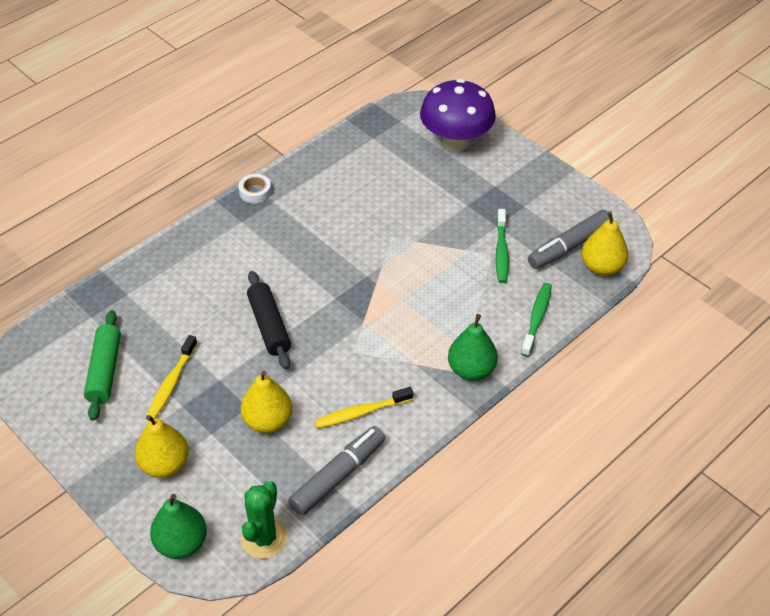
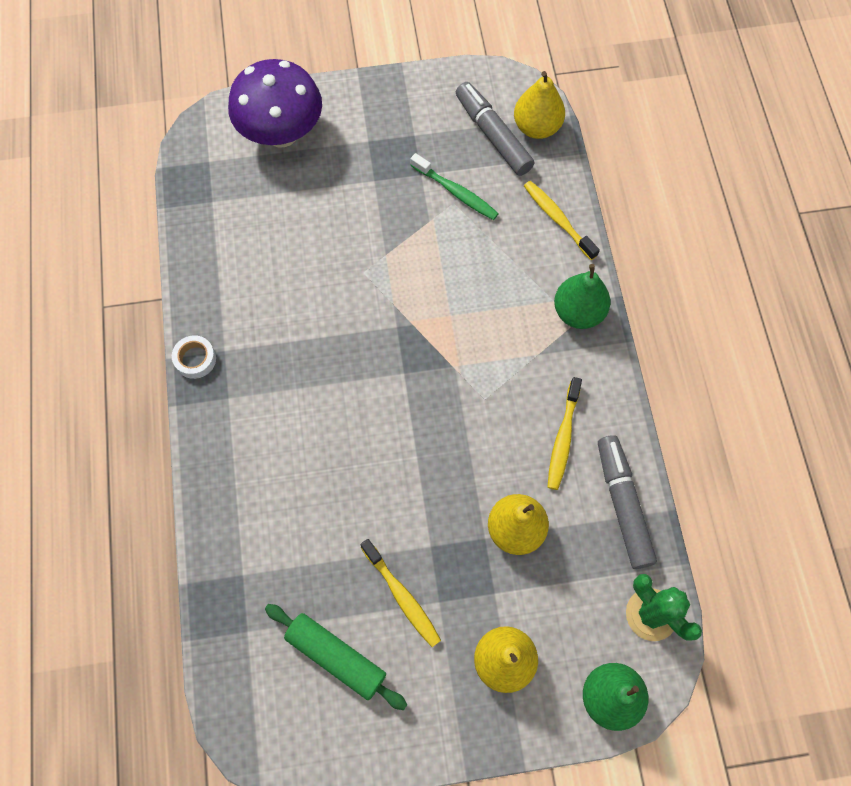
camera: 55 degrees left, 20 degrees up
(269, 326) = (395, 457): black rolling pin -> none
(537, 318) = (557, 219): green toothbrush -> yellow toothbrush
(569, 246) = (493, 135): grey marker -> grey marker turned 150 degrees clockwise

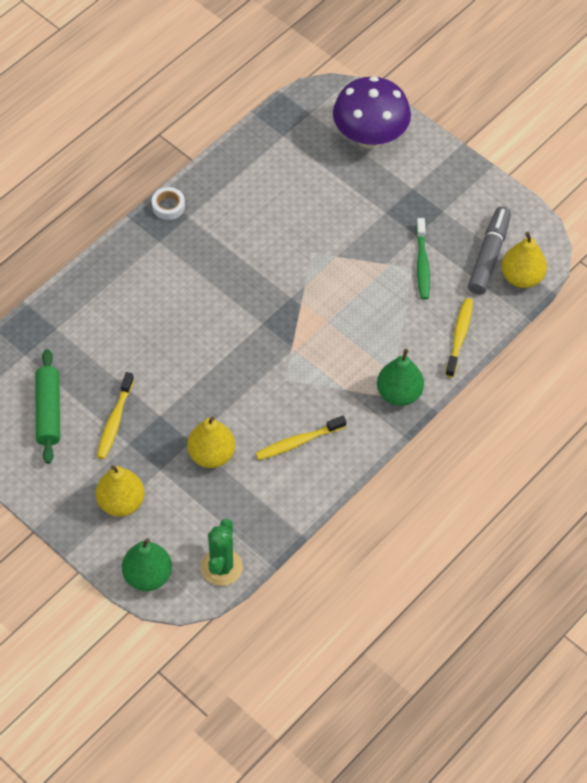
camera: 50 degrees right, 10 degrees down
(622, 504) = (282, 505): grey marker -> none

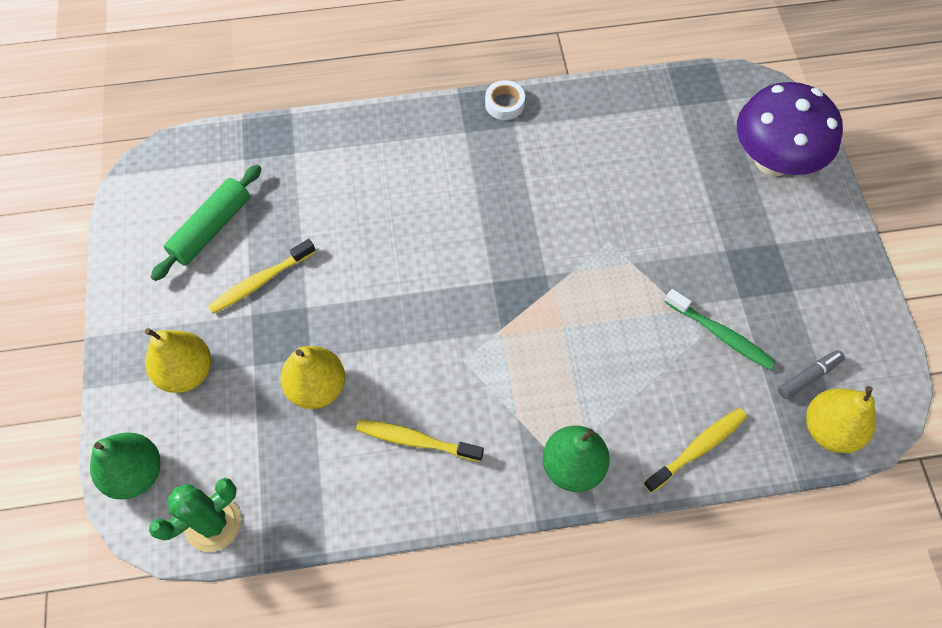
camera: 40 degrees right, 5 degrees up
(422, 264) = (721, 334): green toothbrush -> green toothbrush turned 90 degrees counterclockwise
(489, 255) = (808, 377): grey marker -> grey marker, size x0.55

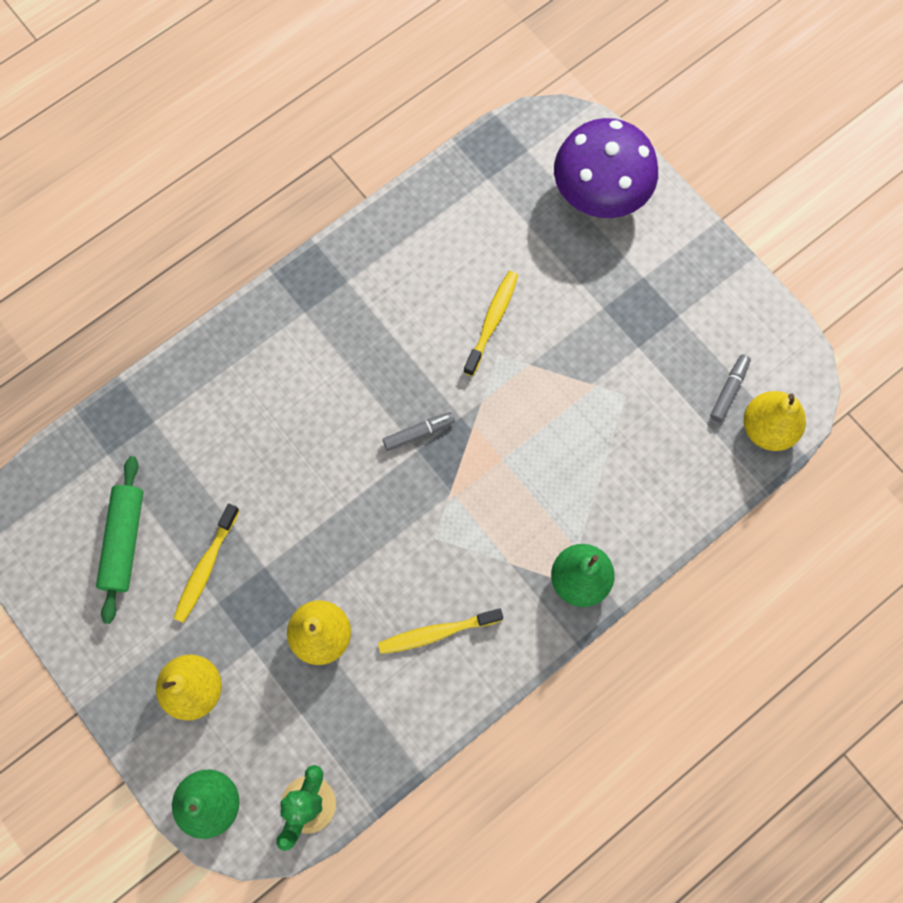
camera: 30 degrees left, 10 degrees up
(502, 269) = (419, 433): none -> grey marker
(504, 104) = (324, 262): white tape -> none
(697, 448) = (672, 505): yellow toothbrush -> yellow toothbrush (492, 321)
(721, 334) = (639, 391): green toothbrush -> none

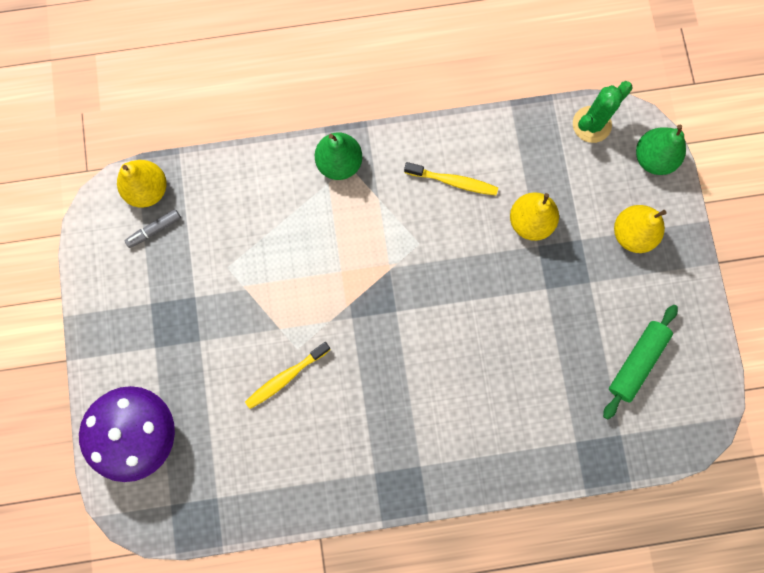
camera: 150 degrees left, 5 degrees up
(206, 567) = (587, 311): yellow toothbrush -> none
(419, 433) = (388, 323): grey marker -> none

